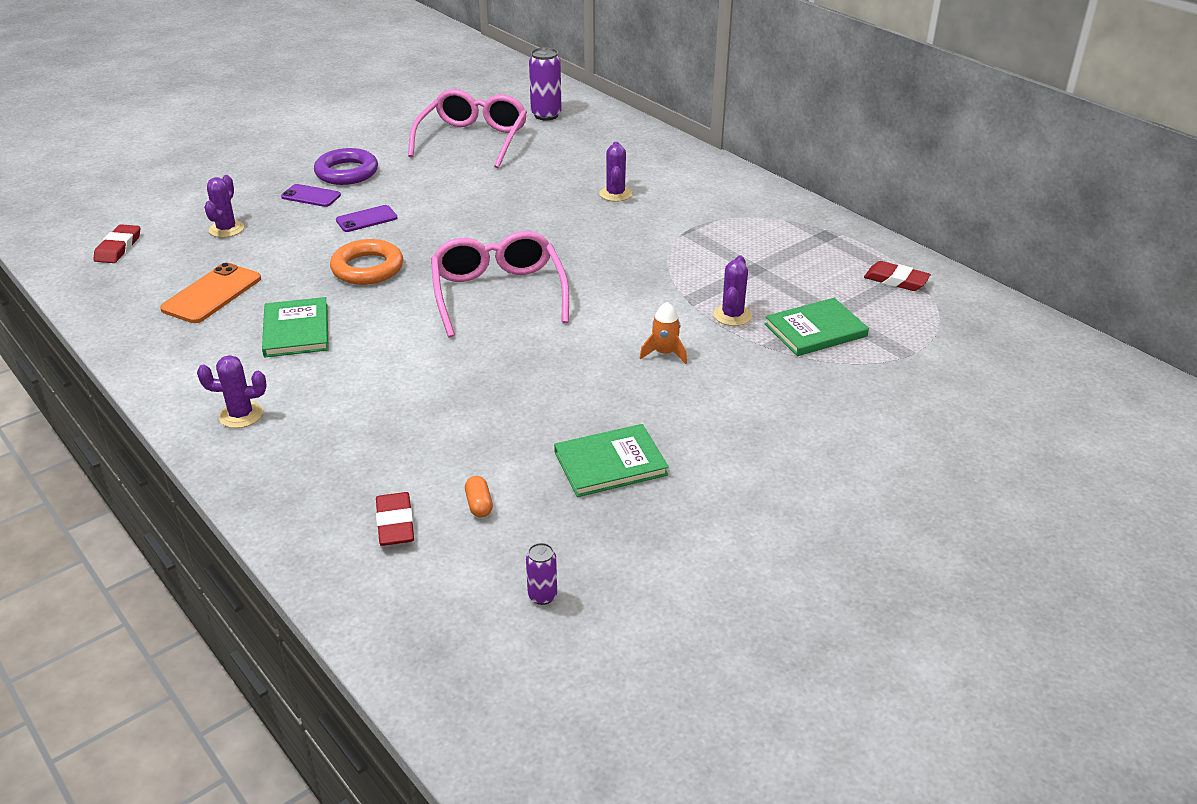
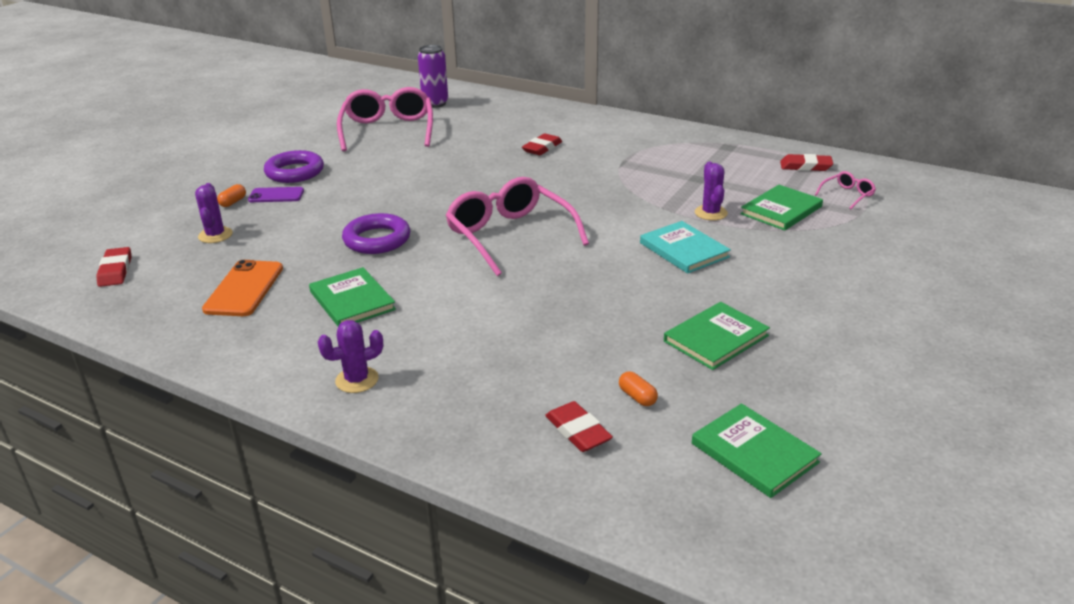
camera: 20 degrees left, 5 degrees down
(267, 195) = (233, 202): none -> orange capsule
(366, 219) = (343, 203): purple phone -> none
(367, 268) = (377, 240): orange ring -> purple ring
(542, 596) = (754, 453): purple can -> green book
(615, 194) = (542, 148): purple cactus -> red eraser
(664, 353) = (684, 250): orange rocket -> turquoise book
(912, 328) = (847, 195): none -> pink glasses

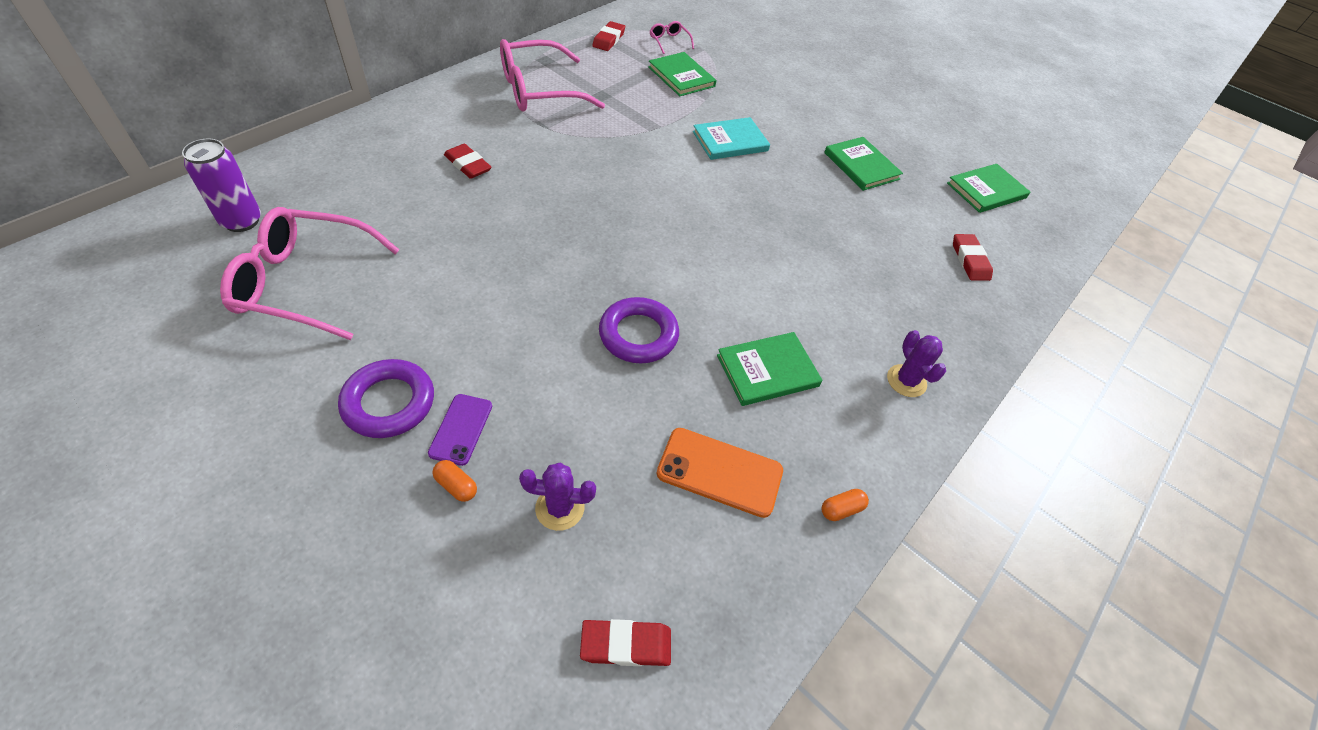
camera: 85 degrees left, 20 degrees up
(510, 236) = (668, 232): pink glasses -> pink glasses (539, 90)
(578, 431) = (970, 260): red eraser -> red eraser turned 75 degrees counterclockwise
(637, 397) = (930, 222): orange capsule -> orange capsule (841, 509)
(711, 213) = (671, 109): purple cactus -> none

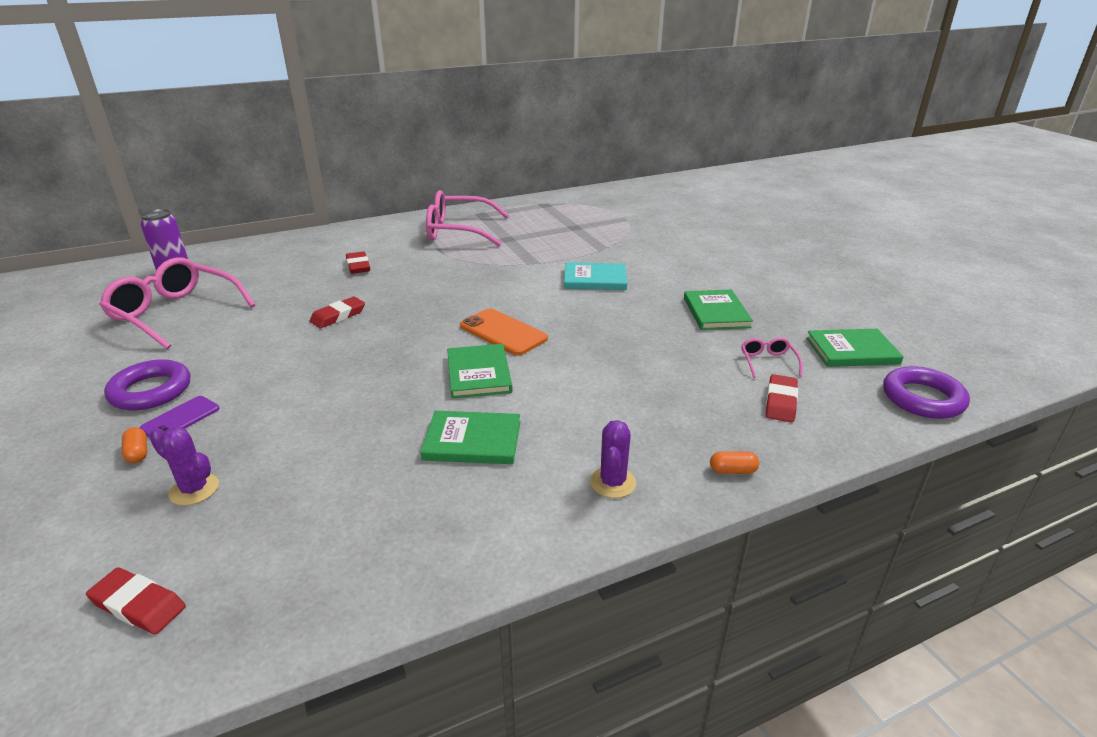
camera: 30 degrees right, 20 degrees down
(608, 39) = (547, 207): red eraser -> red eraser (338, 316)
(638, 335) = (381, 390): purple ring -> purple ring (922, 398)
(669, 41) = (600, 213): pink glasses -> pink glasses (768, 362)
(681, 77) = (589, 235): green book -> green book (478, 374)
(719, 472) = (351, 503): orange phone -> orange phone (503, 332)
(841, 509) = (440, 568): orange capsule -> orange capsule (732, 471)

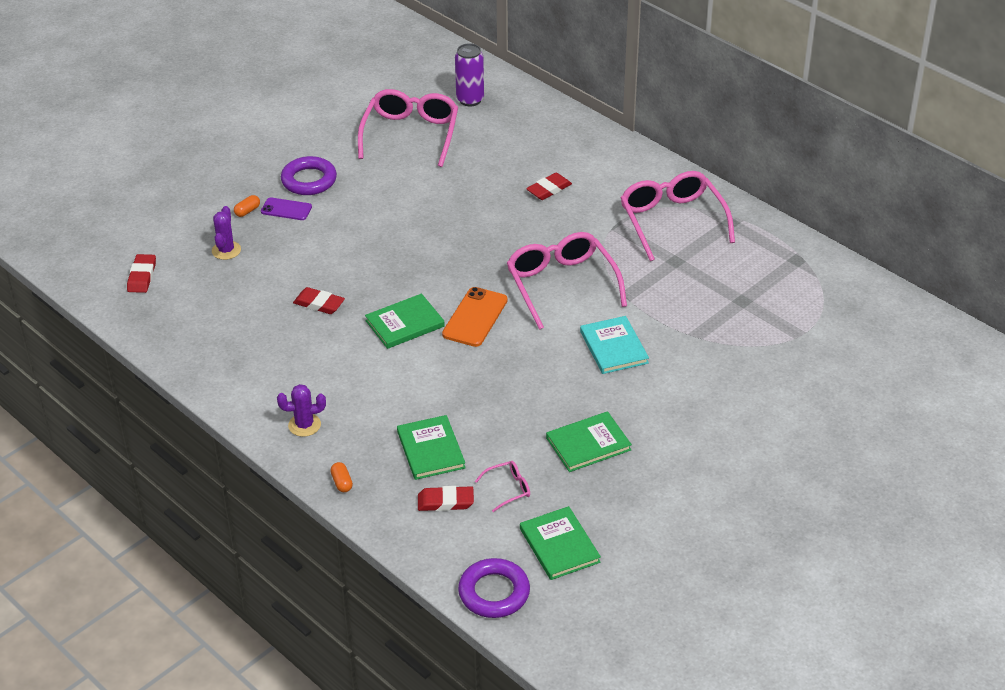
camera: 70 degrees right, 10 degrees up
(338, 316) = (452, 217): red eraser -> red eraser (319, 304)
(472, 440) = (321, 347): green book -> green book (431, 450)
(494, 284) = (561, 285): none -> pink glasses

